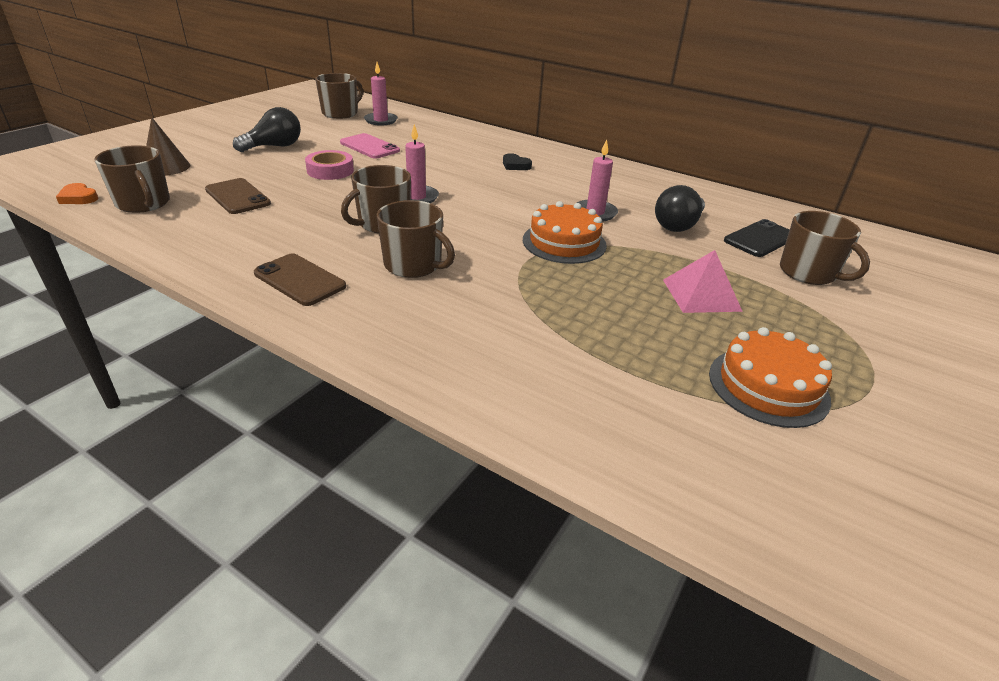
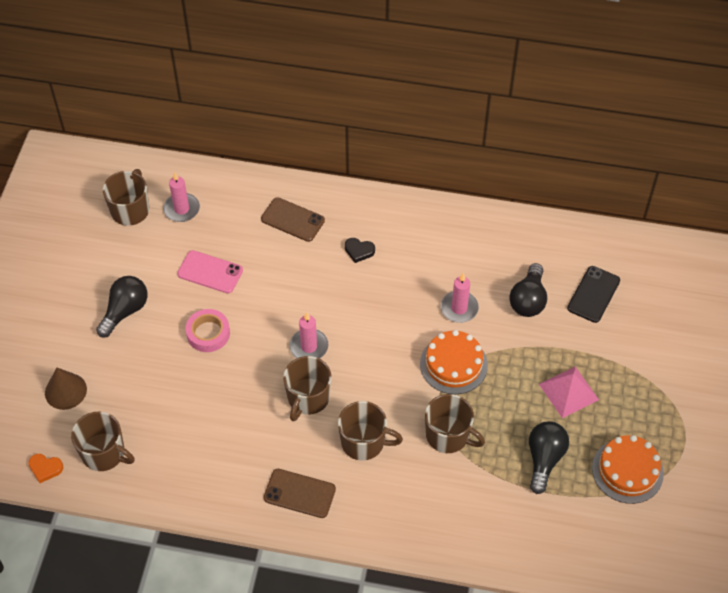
camera: 20 degrees left, 20 degrees up
(237, 197) = (167, 410): brown phone -> brown phone (292, 220)
(640, 340) = (544, 459): none -> black light bulb
(808, 273) = (634, 330): brown mug -> brown mug (448, 435)

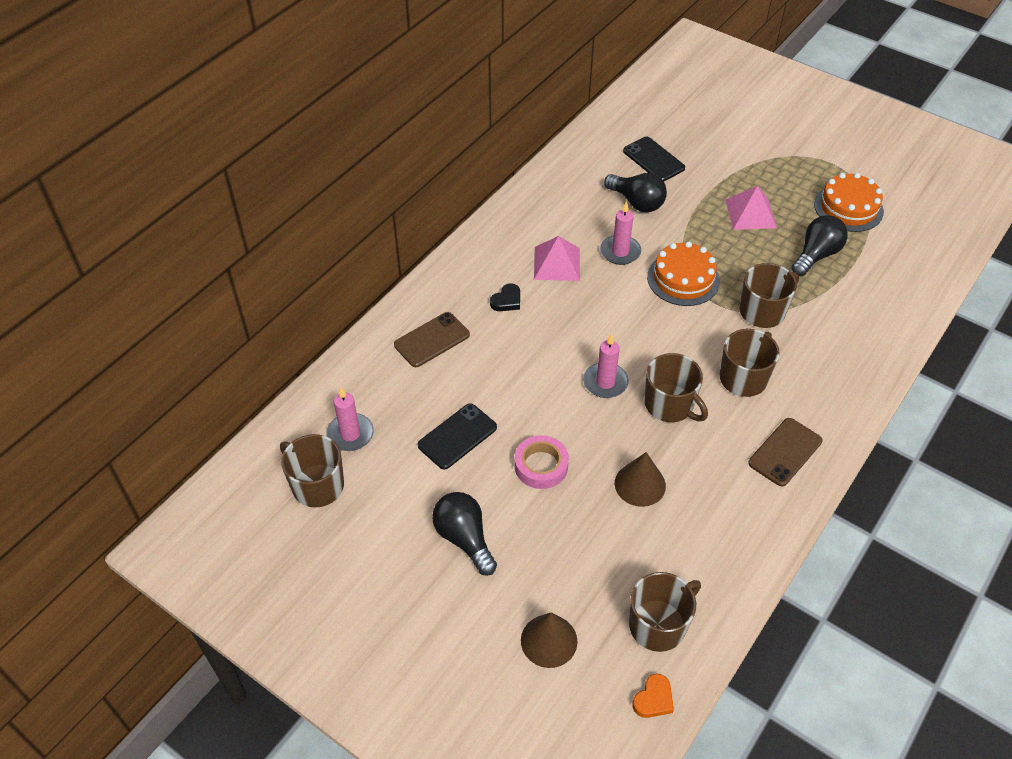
camera: 65 degrees left, 5 degrees down
(210, 272) = (457, 436): pink phone -> black phone
(221, 402) = (640, 484): none -> brown cone
(419, 269) = (556, 263): none -> pink pyramid
(544, 459) = (816, 255): black light bulb -> black light bulb turned 90 degrees clockwise

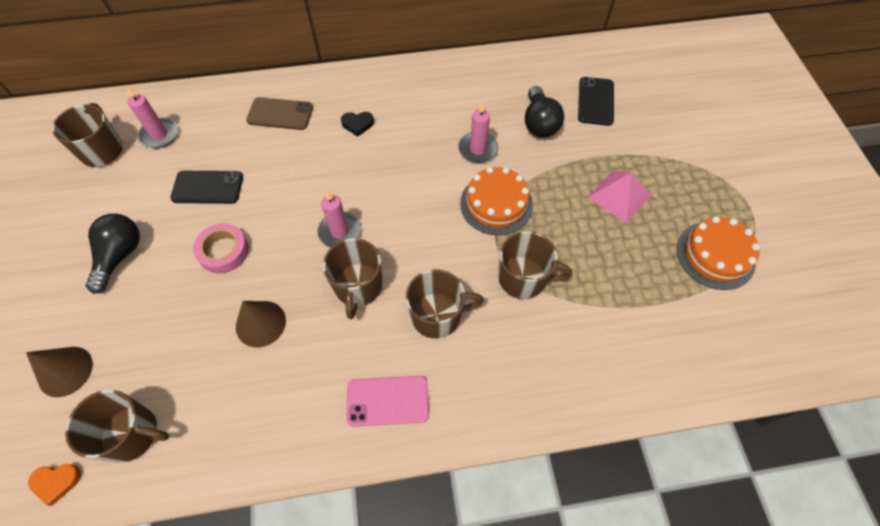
camera: 45 degrees right, 10 degrees up
(556, 263) = (423, 124): pink pyramid -> none
(785, 452) = (387, 401): brown phone -> pink phone
(816, 255) = (630, 271): black light bulb -> none

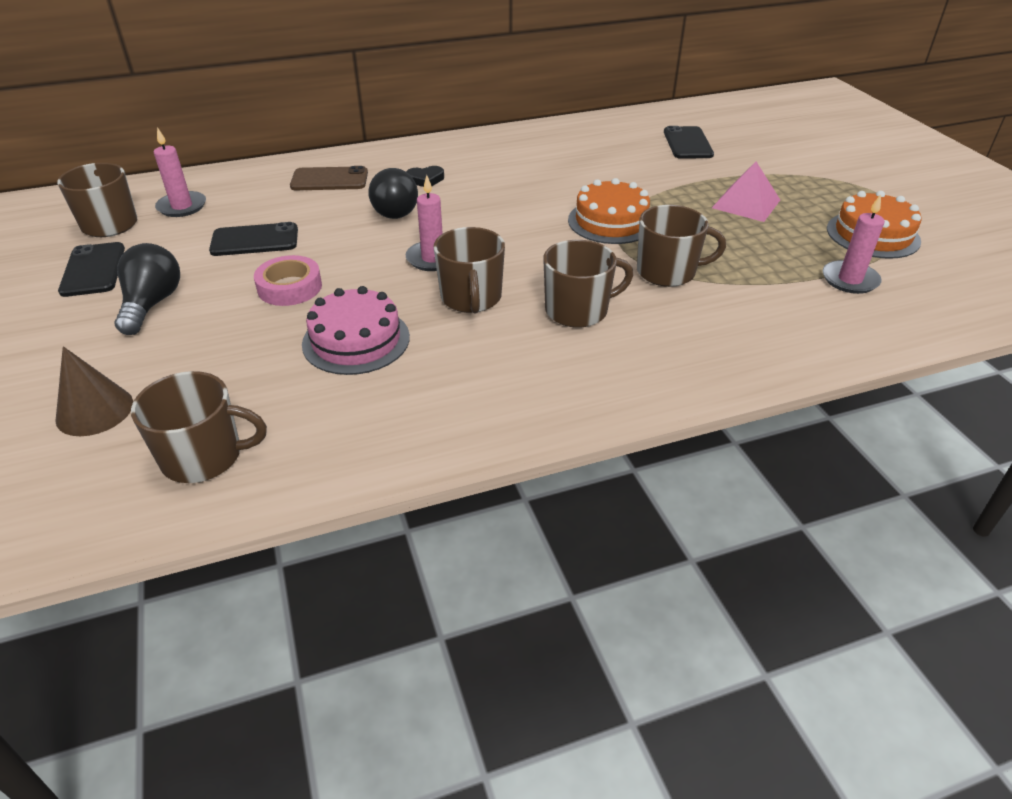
camera: 10 degrees left, 20 degrees down
(56, 482) = (101, 517): orange heart -> none
(83, 207) = (93, 270): none -> black phone
(260, 323) = (356, 340): brown cone -> pink cake
(387, 401) = (544, 386): pink phone -> none
(478, 149) = (572, 185): pink candle -> pink candle (850, 280)
(539, 123) = (633, 162): black light bulb -> black light bulb (394, 209)

